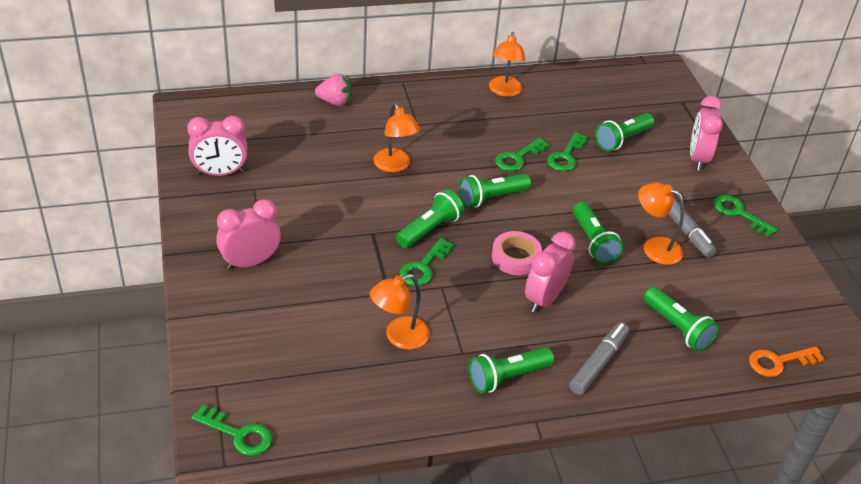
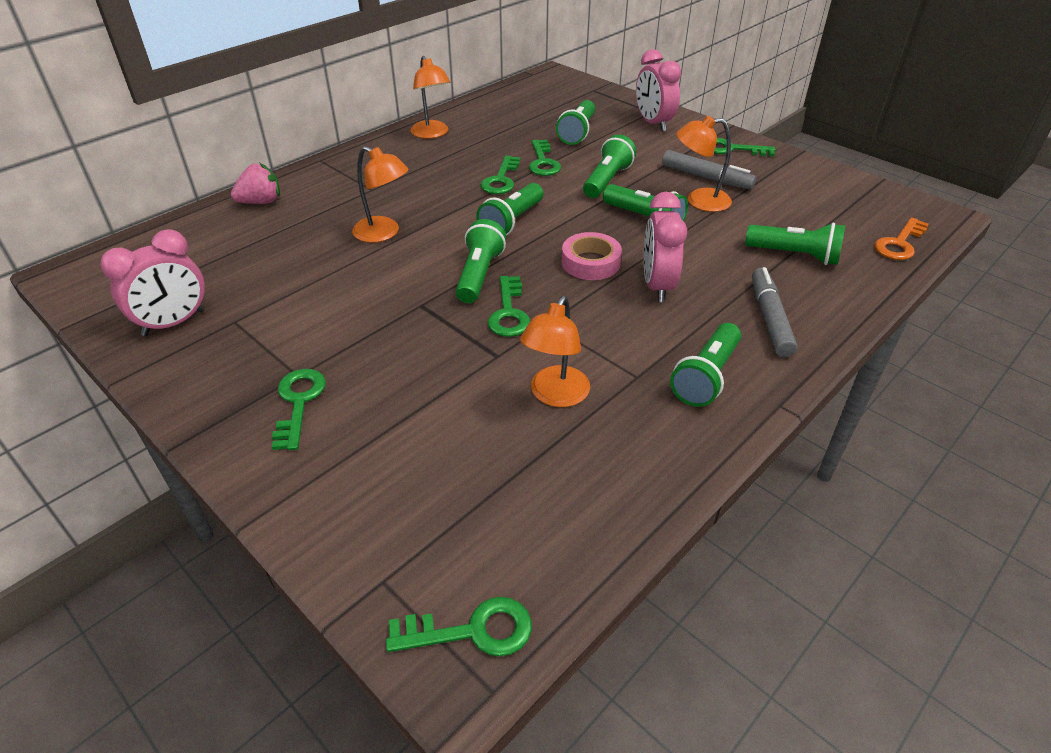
camera: 30 degrees left, 0 degrees up
(250, 262) = (298, 402): pink clock -> green key
(599, 195) = (607, 180): none -> green flashlight

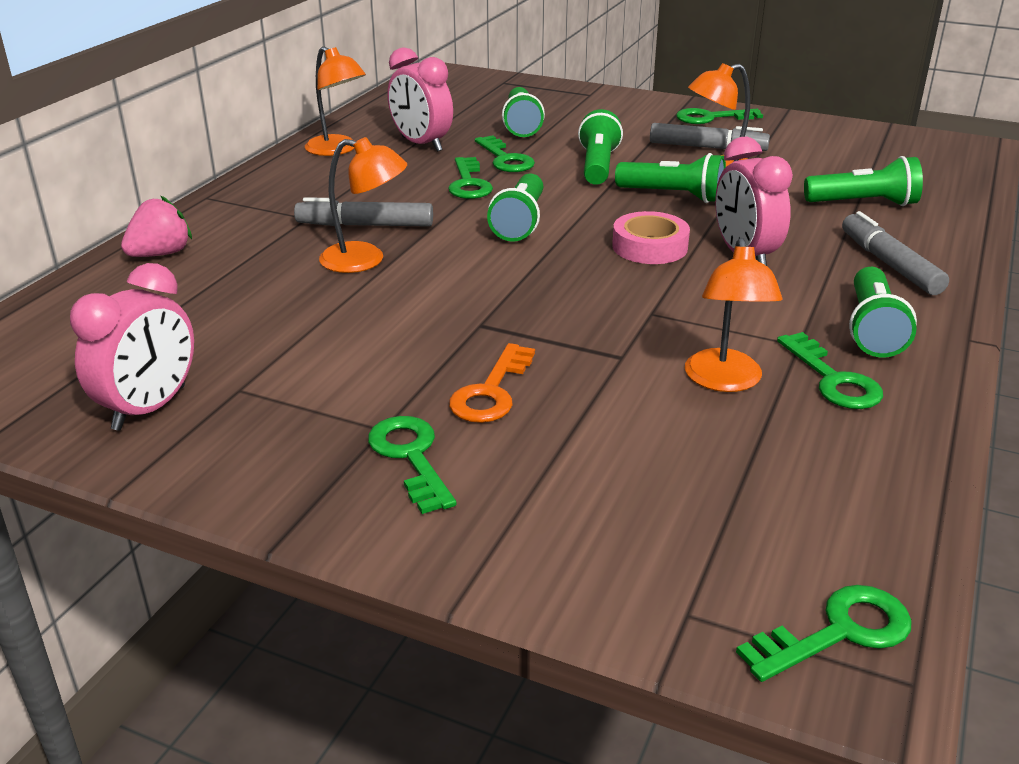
camera: 20 degrees left, 10 degrees down
(404, 203) = (365, 225): none -> grey marker
(479, 275) = (527, 281): green flashlight -> none
(509, 312) = (597, 312): green key -> green key (833, 379)
(653, 123) = (602, 105): pink clock -> pink clock (421, 144)
(899, 243) = (956, 176): orange key -> orange key (491, 392)

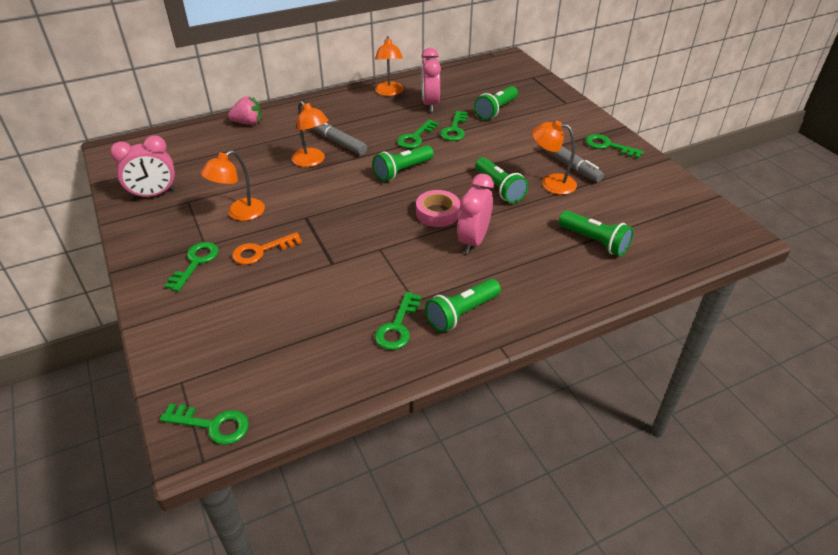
camera: 40 degrees right, 10 degrees up
(597, 166) = (492, 153): green flashlight -> none
(725, 381) = (352, 299): orange lamp -> orange lamp (239, 213)
(889, 264) = (538, 284): grey marker -> none

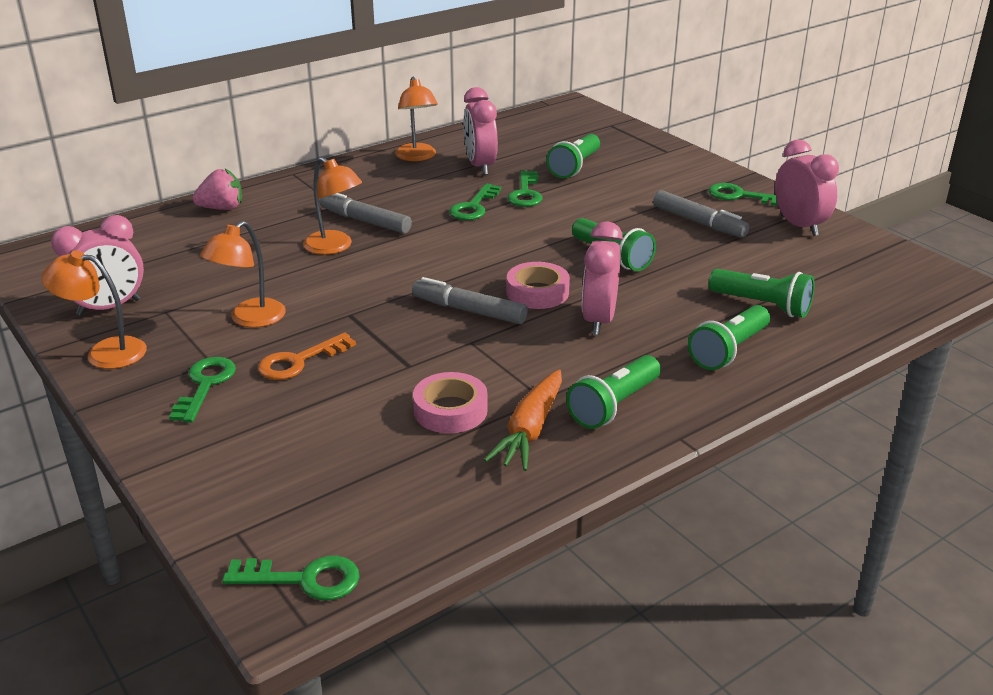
camera: 10 degrees left, 10 degrees down
(349, 303) = (450, 410): none -> pink tape
(386, 223) = (469, 310): none -> grey marker
(397, 326) = (530, 430): green key -> orange carrot
(402, 171) = (470, 247): green flashlight -> green flashlight (729, 351)
(551, 183) = (680, 244): orange lamp -> orange lamp (105, 352)
(643, 176) = (799, 226): none -> pink clock

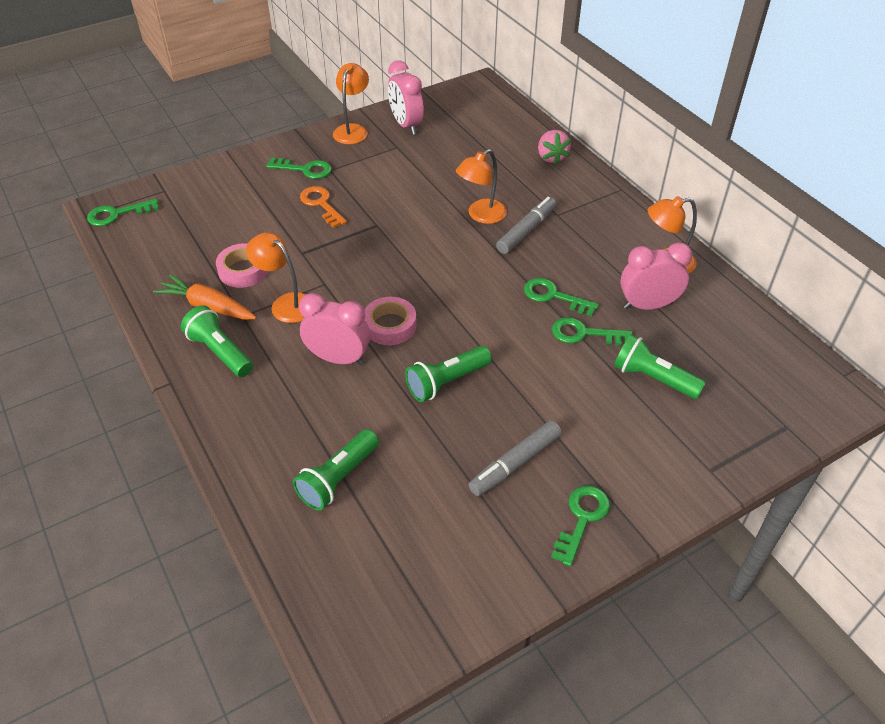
camera: 95 degrees right, 15 degrees up
(250, 319) = (379, 181): orange lamp -> orange lamp (286, 303)
(304, 579) = (117, 214): green key -> green key turned 60 degrees clockwise
(469, 310) = (369, 285): grey marker -> none
(729, 351) = (271, 436): green flashlight -> none
(799, 226) = (502, 559): pink clock -> none

